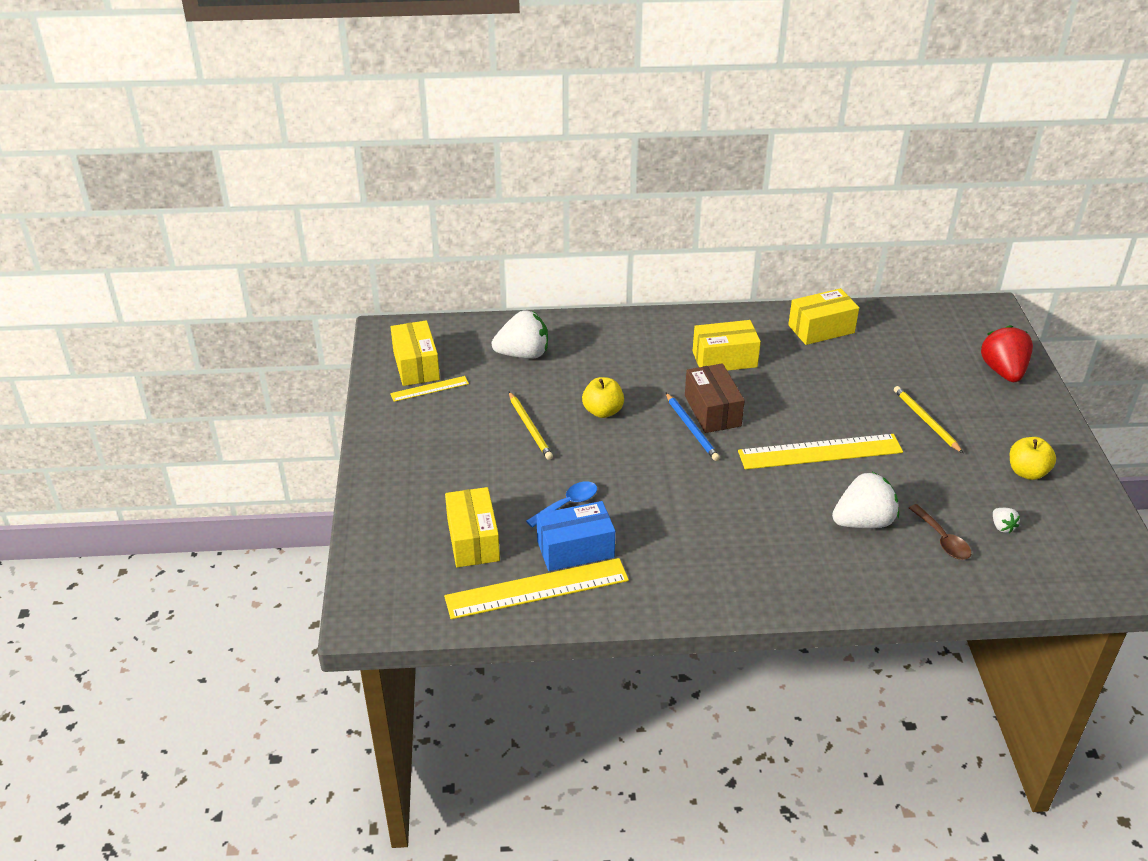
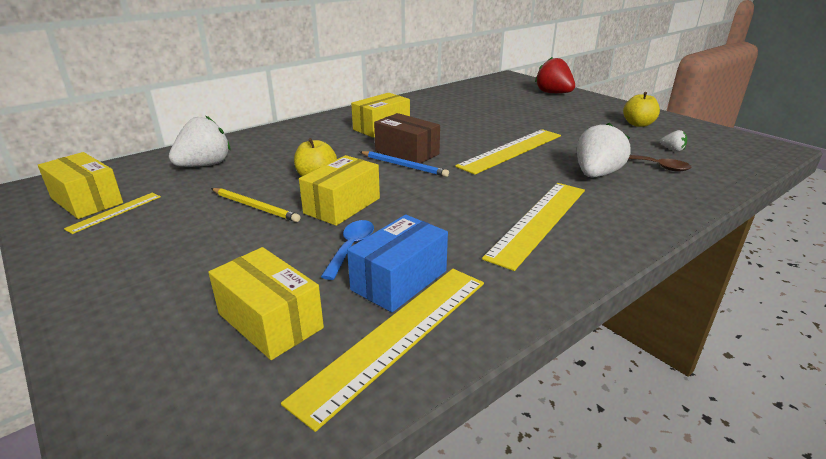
camera: 35 degrees left, 10 degrees down
(737, 548) = (539, 221): none -> yellow ruler
(821, 329) = (427, 102): yellow box -> yellow box (342, 206)
(926, 421) = (549, 120): yellow pencil -> none

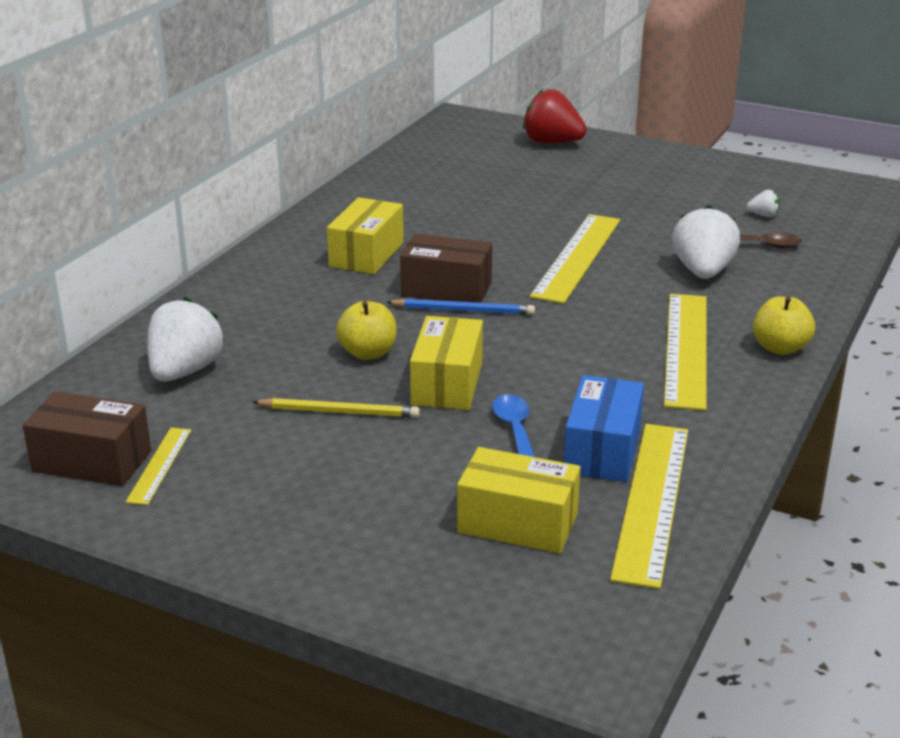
camera: 25 degrees left, 0 degrees up
(86, 201) = (92, 461): yellow box -> brown box
(638, 124) = (700, 181): yellow apple -> yellow apple (780, 348)

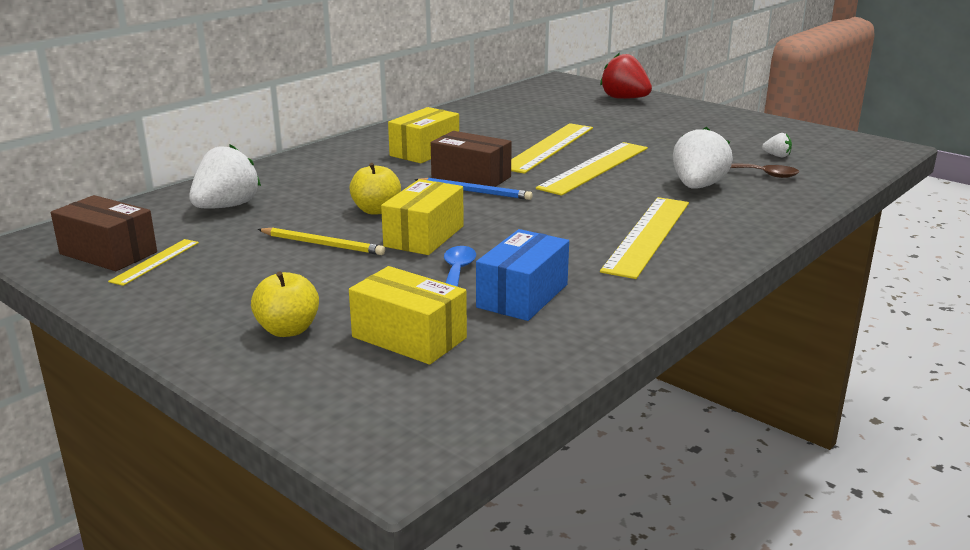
camera: 15 degrees right, 5 degrees down
(651, 500) = (541, 337): yellow ruler -> yellow ruler (548, 147)
(780, 348) = (735, 244): yellow apple -> yellow apple (288, 330)

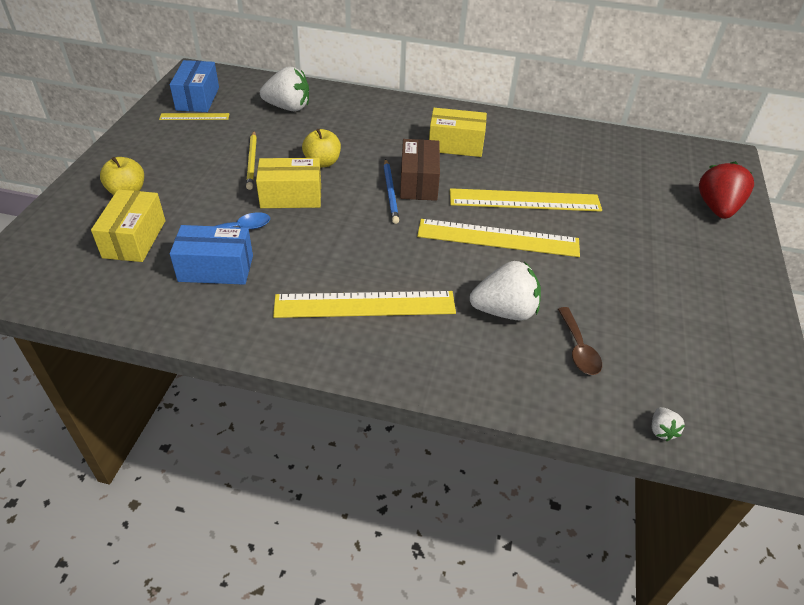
camera: 60 degrees right, 20 degrees up
(108, 253) = (197, 98): brown box -> blue box
(777, 156) = (650, 352): white strawberry -> white strawberry (661, 430)

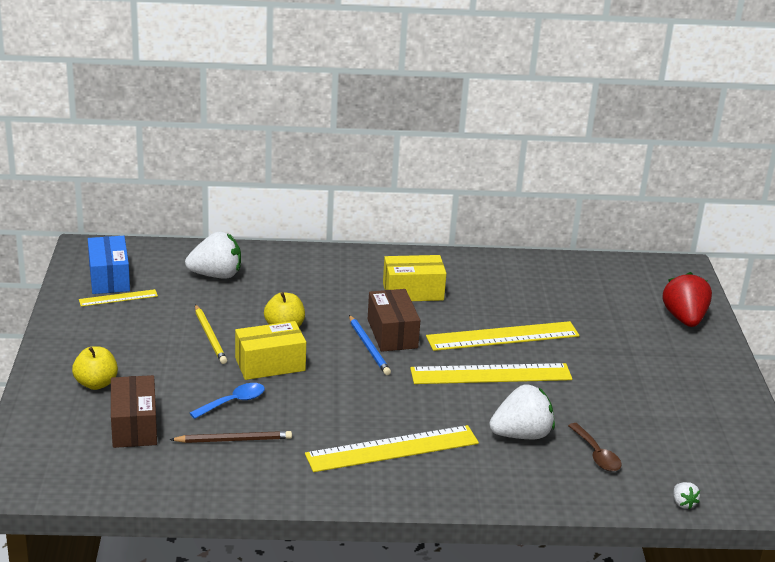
camera: 15 degrees left, 15 degrees down
(134, 239) = (134, 426): yellow box -> brown box
(216, 268) = (233, 440): blue box -> brown pencil

